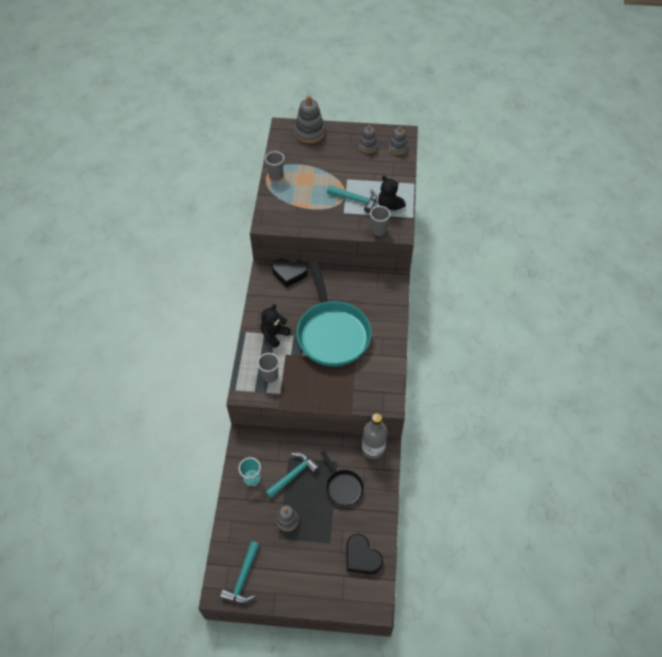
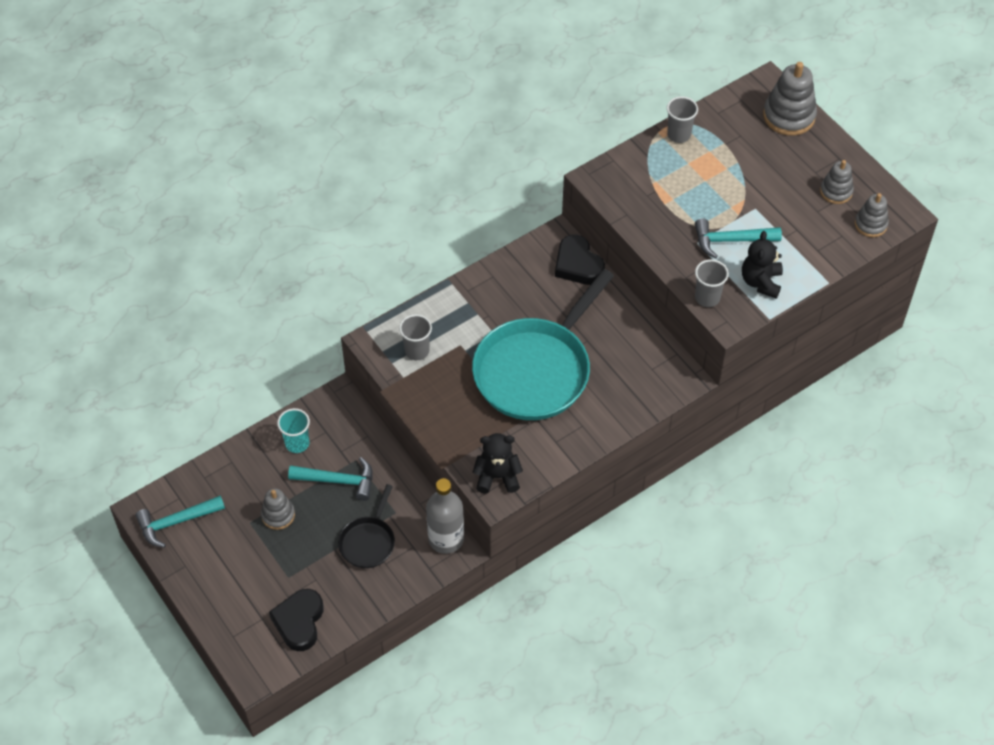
camera: 50 degrees right, 0 degrees up
(274, 335) = (475, 314): black teddy bear -> black teddy bear (497, 476)
(355, 200) = (730, 240): turquoise hammer -> turquoise hammer turned 105 degrees clockwise

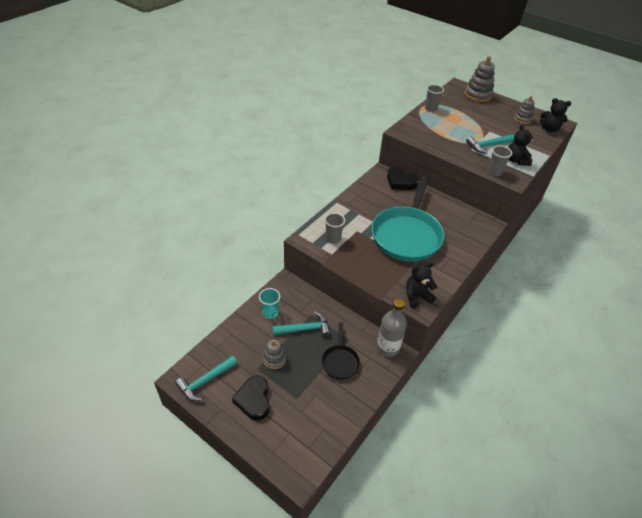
camera: 20 degrees left, 10 degrees down
(299, 621) = (316, 427): black heart -> black heart (254, 400)
(870, 224) = (549, 129): grey stacking toy -> black teddy bear

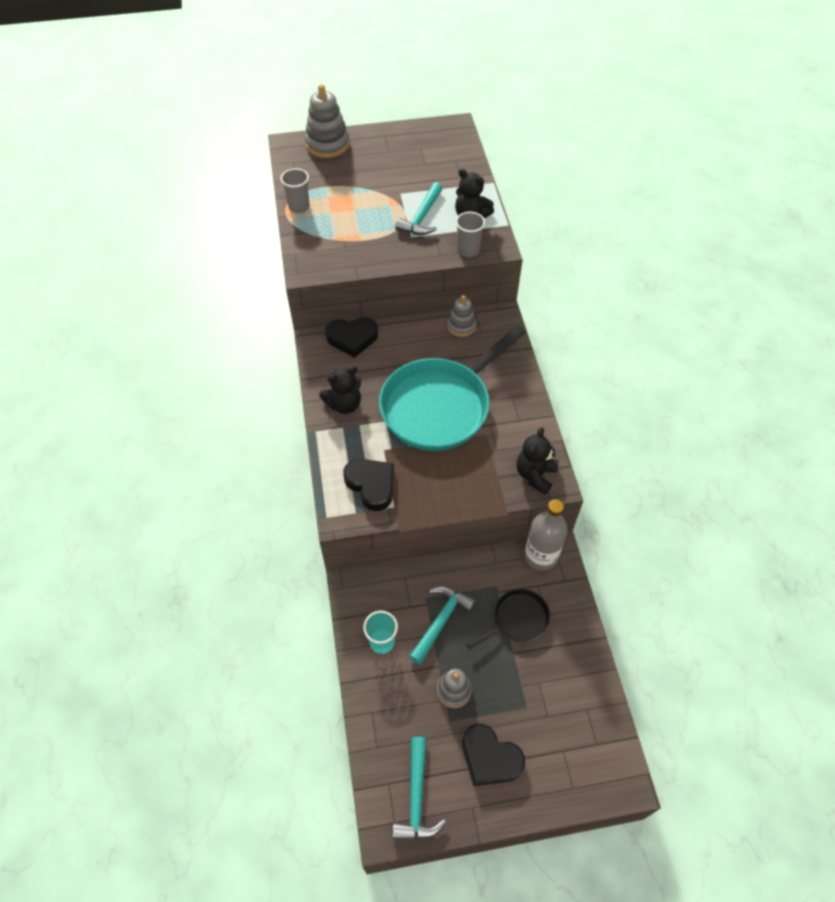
camera: 45 degrees left, 10 degrees up
(333, 238) = (371, 485): grey cup -> black heart
(340, 361) = (517, 620): black pan -> black pan turned 75 degrees counterclockwise
(407, 235) = (440, 406): turquoise pan -> turquoise pan turned 75 degrees clockwise
(522, 119) = (414, 148): grey stacking toy -> grey stacking toy (461, 326)
(549, 129) = (454, 143): black teddy bear -> black teddy bear (344, 404)

